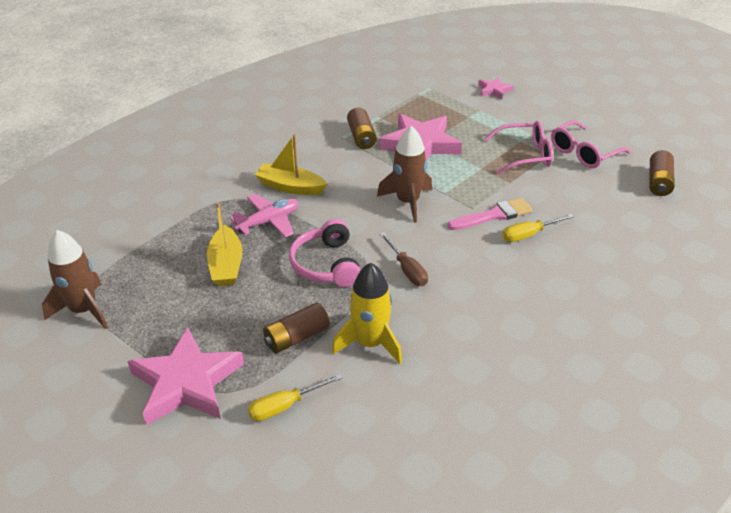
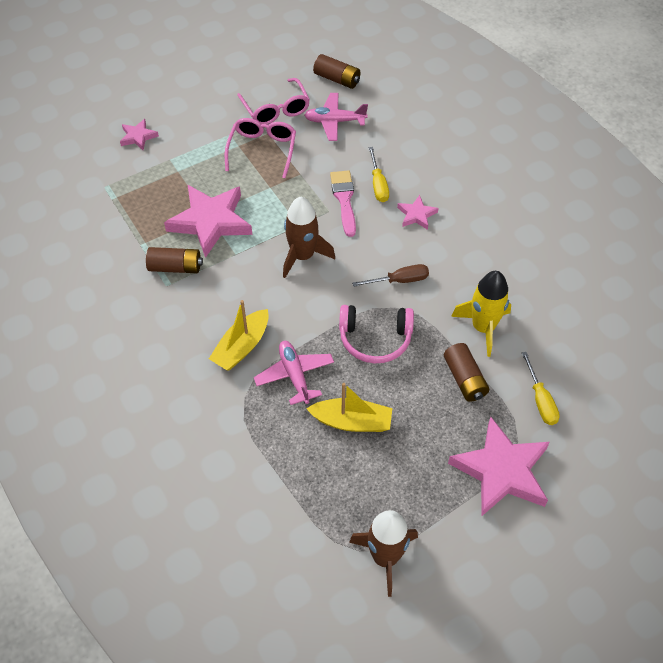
camera: 75 degrees left, 15 degrees up
(503, 269) = (416, 215): none -> pink star
(596, 191) = (334, 121): none -> pink plane

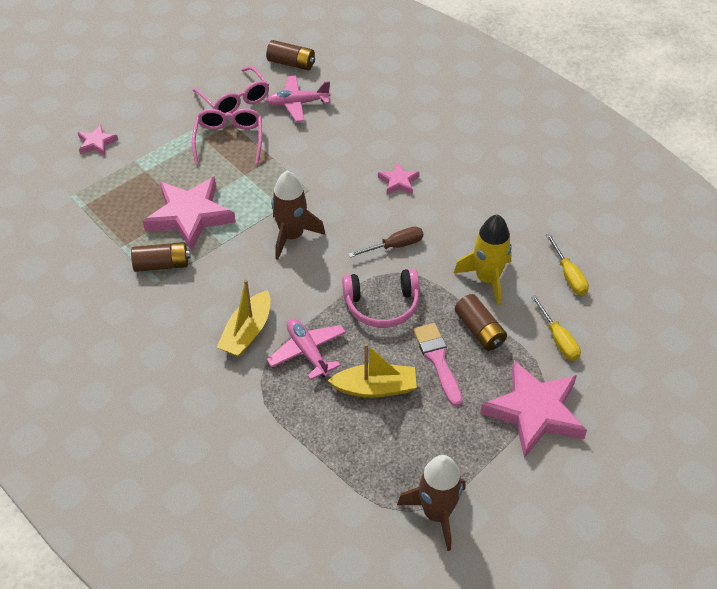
camera: 10 degrees left, 5 degrees down
(344, 200) = (323, 177): pink brush -> pink brush (437, 360)
(378, 184) = (354, 158): yellow screwdriver -> yellow screwdriver (568, 275)

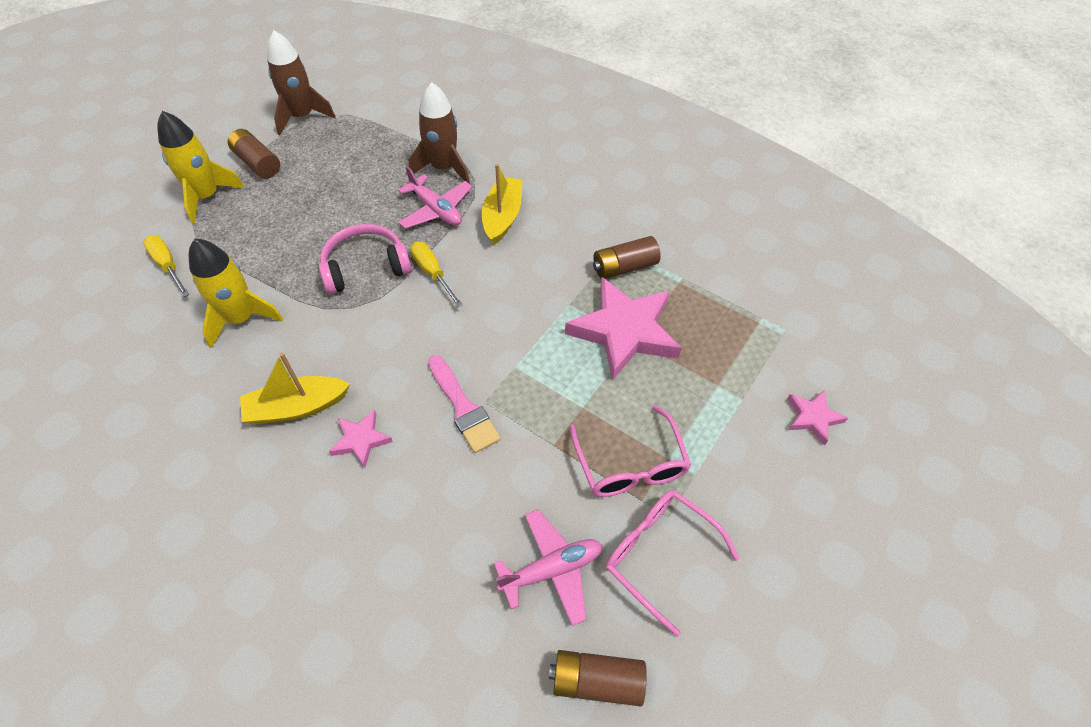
camera: 165 degrees right, 5 degrees up
(292, 236) = (488, 329): brown rocket -> brown rocket (443, 168)
(375, 388) = (363, 191): yellow boat -> yellow boat (297, 407)
(394, 246) = (357, 339): brown screwdriver -> none
(437, 360) = (302, 224): pink brush -> pink brush (463, 407)
(479, 330) = (255, 260): brown battery -> brown battery (257, 163)
(534, 412) = (207, 196): pink star -> yellow rocket
(568, 275) = (137, 341): yellow screwdriver -> yellow screwdriver (432, 273)

